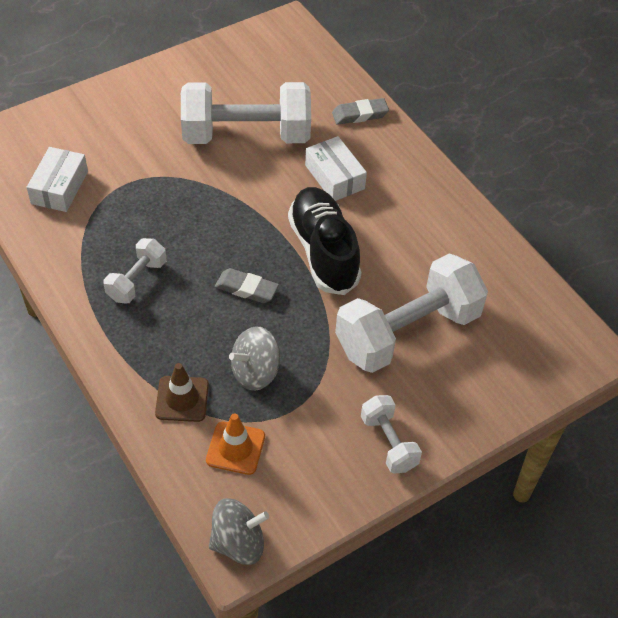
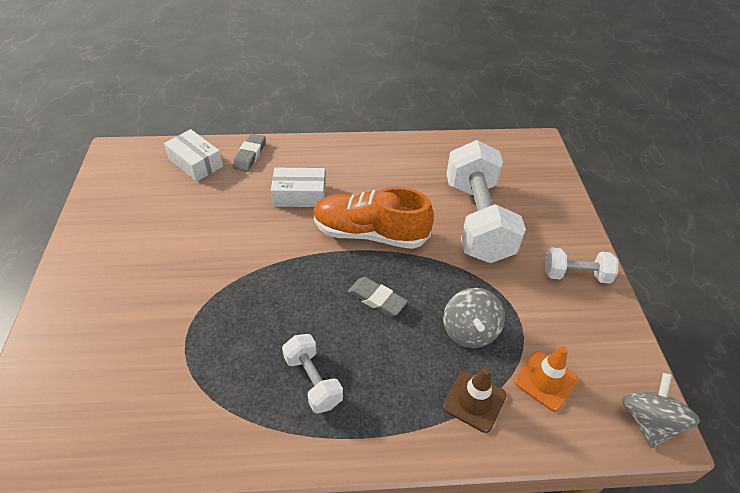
camera: 60 degrees left, 5 degrees down
(59, 187) = (139, 402): white box -> white box (196, 163)
(246, 135) = (208, 228): white dumbbell -> none
(246, 289) = (377, 299): grey eraser -> grey eraser turned 75 degrees clockwise
(323, 251) = (370, 233): black shoe -> orange shoe

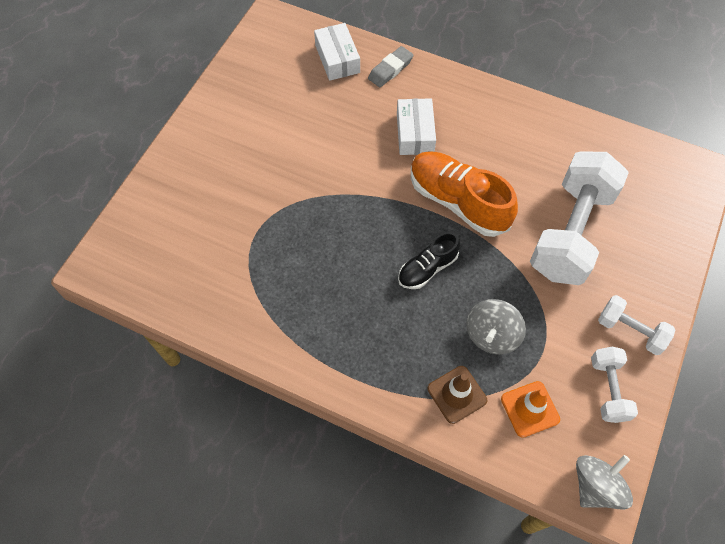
camera: 30 degrees right, 15 degrees up
(300, 195) = (415, 133): white box -> white box turned 60 degrees clockwise
(313, 381) = (337, 314): white dumbbell -> white dumbbell (608, 389)
(377, 299) = (427, 268): grey eraser -> black shoe

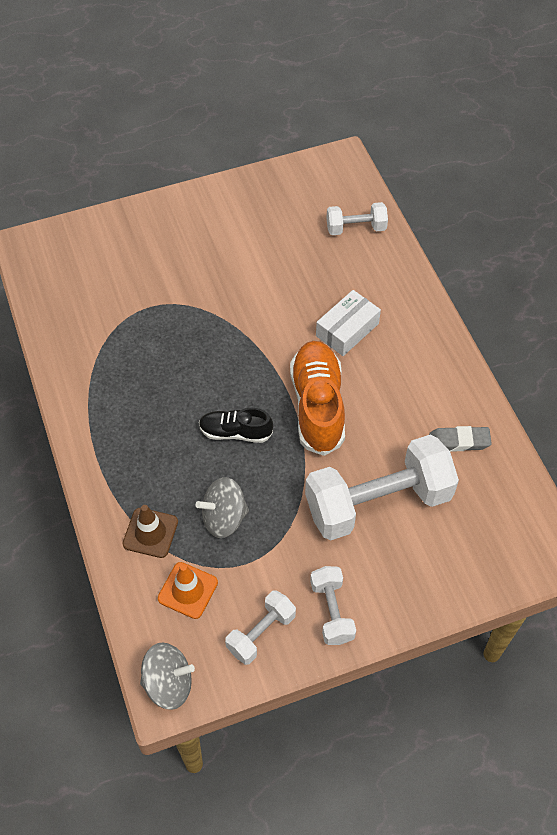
camera: 45 degrees right, 5 degrees down
(337, 59) = (356, 228): white box -> white dumbbell
(390, 69) = (388, 267): grey eraser -> grey eraser (459, 441)

